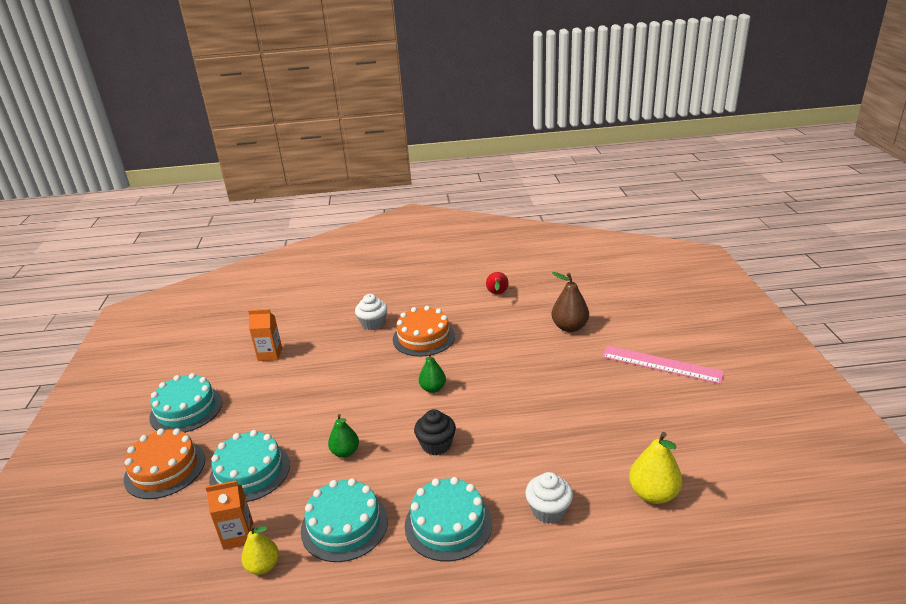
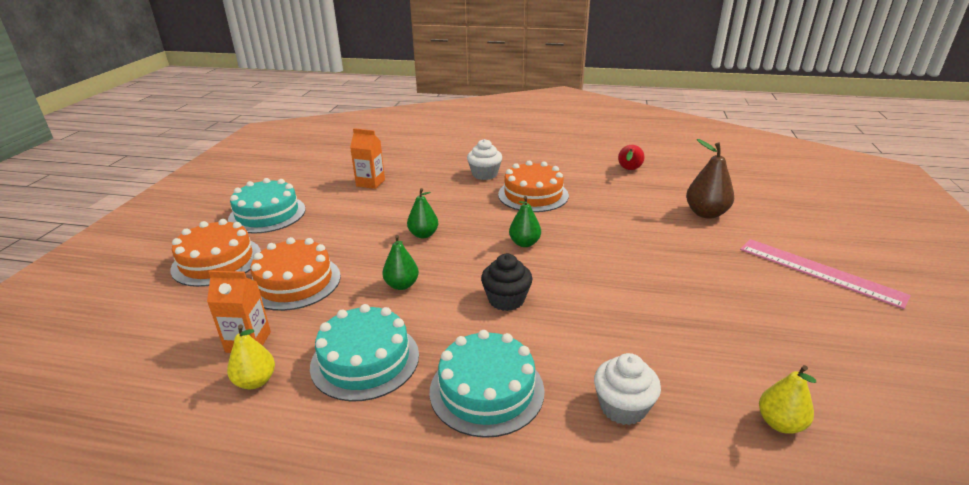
camera: 15 degrees right, 0 degrees up
(250, 472) = (295, 282): turquoise cake -> orange cake
(343, 399) = (423, 234): none -> green pear
(653, 494) = (780, 423): yellow pear -> yellow pear, size x0.67

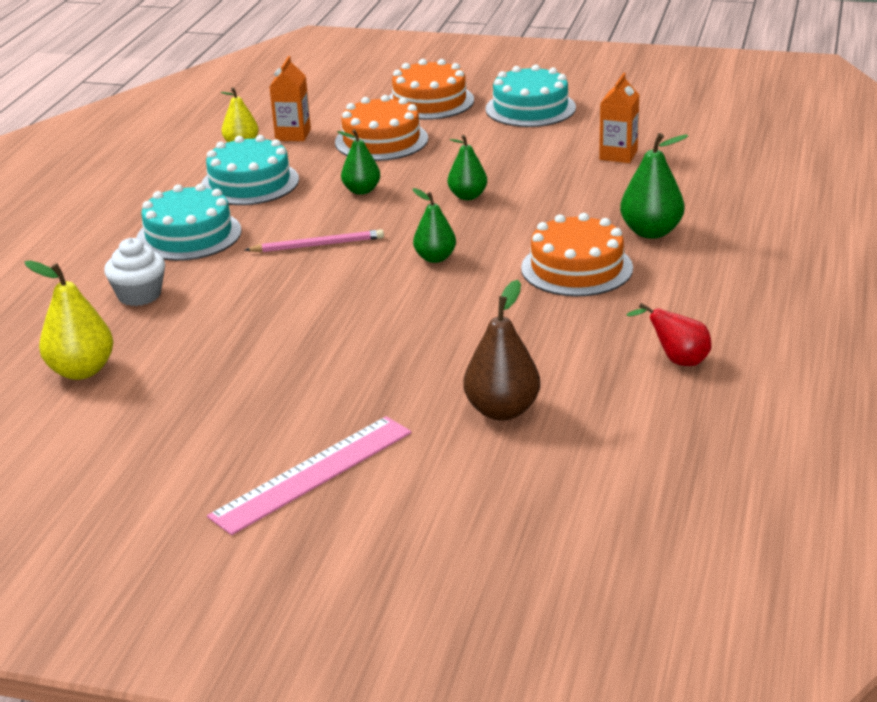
camera: 95 degrees right, 0 degrees up
(484, 174) = (651, 232): white cupcake -> green pear
(506, 299) = (318, 245): black cupcake -> pink pencil
(780, 423) = (81, 371): yellow pear -> yellow pear, size x1.50

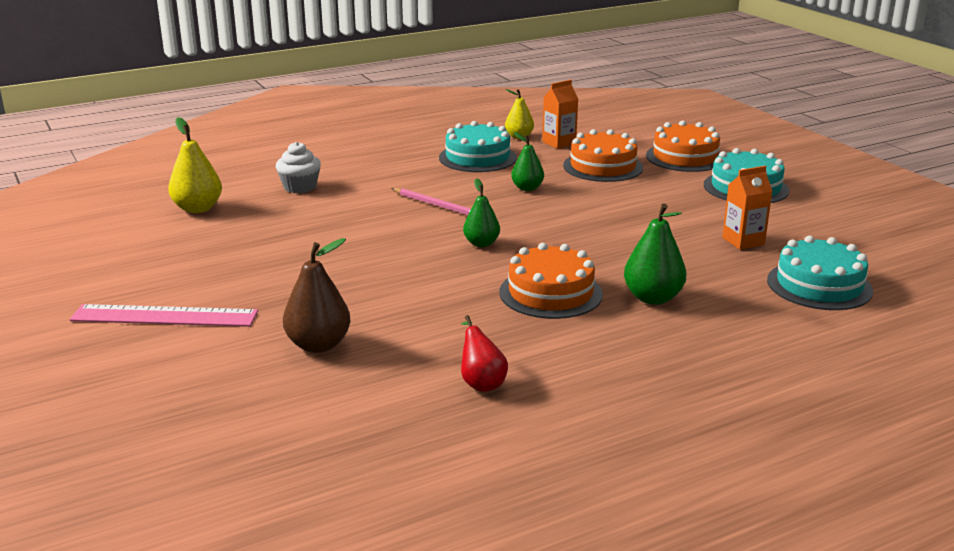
camera: 45 degrees right, 5 degrees down
(189, 235) = (388, 170): turquoise cake -> turquoise cake (819, 285)
(467, 196) = (582, 219): green pear -> none

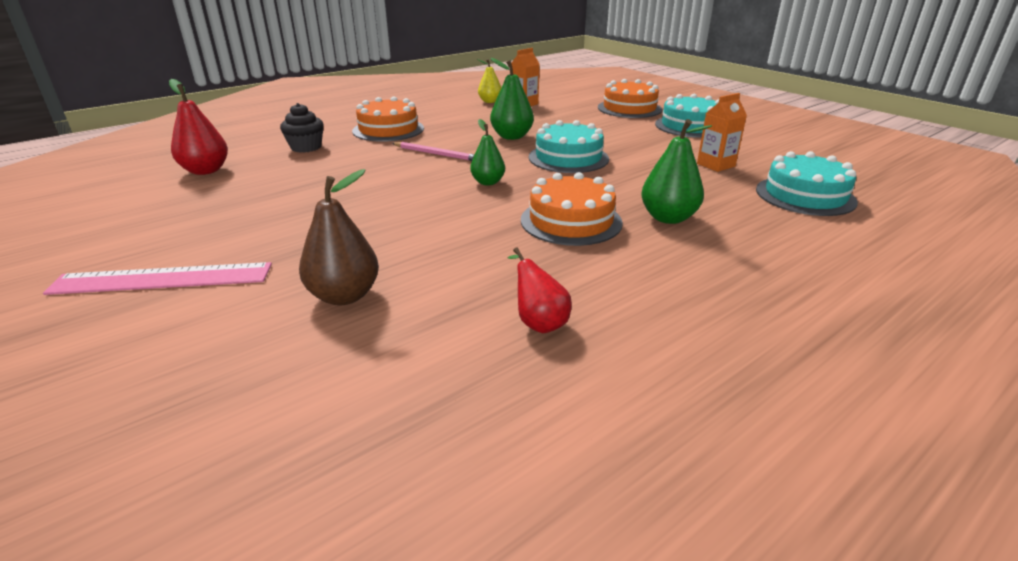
camera: 10 degrees left, 5 degrees up
(198, 208) = (206, 171): yellow pear -> red pear
(300, 187) = (306, 147): white cupcake -> black cupcake
(477, 157) = (461, 117): turquoise cake -> turquoise cake (568, 158)
(527, 188) = (511, 136): green pear -> green pear, size x1.50
(603, 166) = (567, 118): orange cake -> orange cake (388, 130)

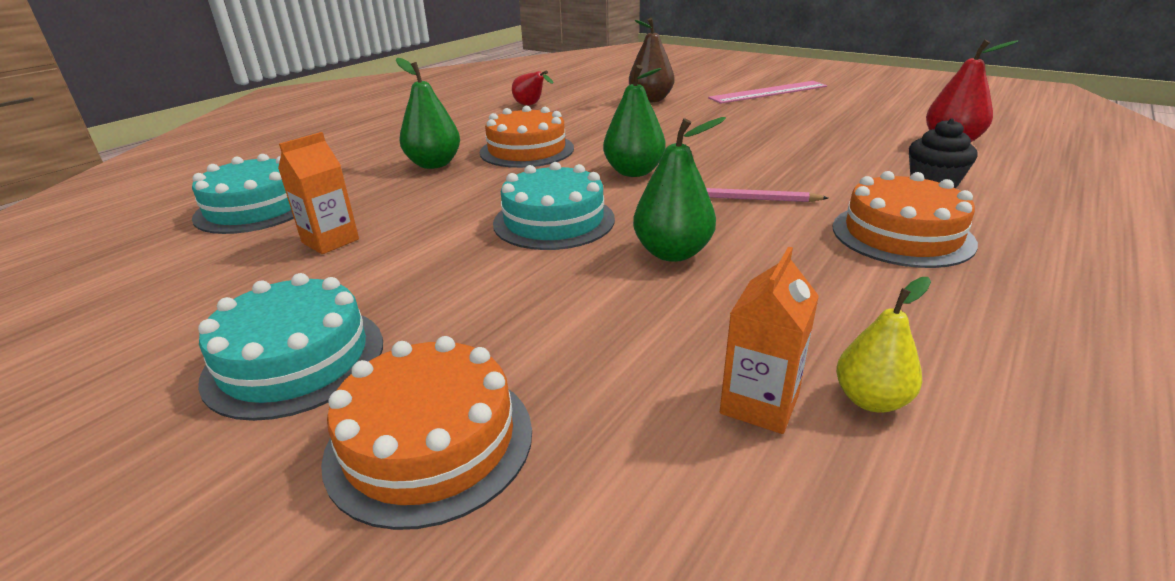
camera: 165 degrees right, 0 degrees up
(488, 182) = (634, 172): green pear -> green pear, size x1.50

